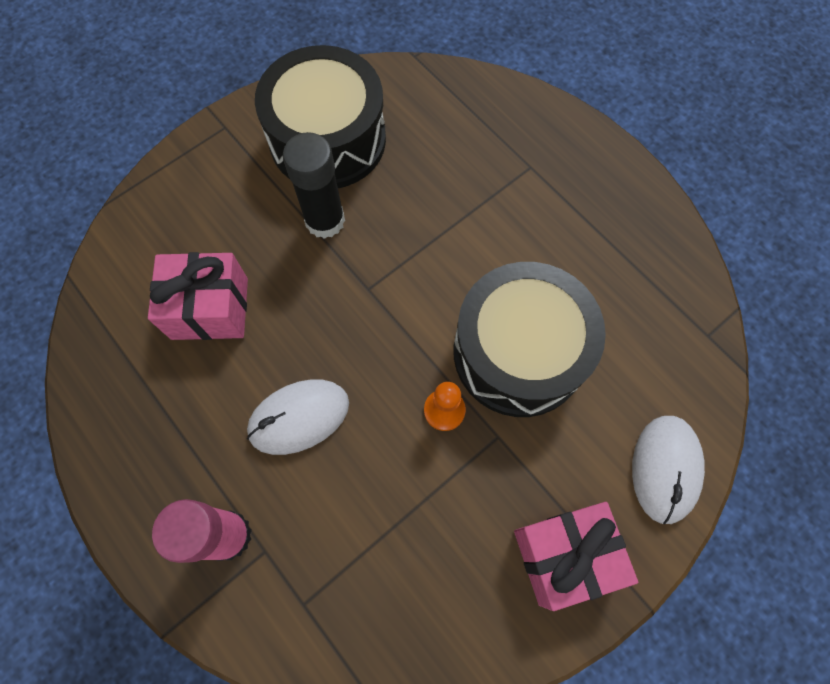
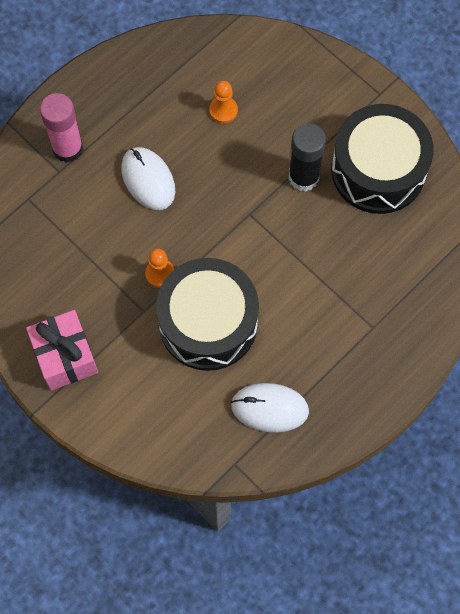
camera: 85 degrees right, 0 degrees up
(210, 308) = (223, 110): pink gift -> orange pawn
(665, 469) = (128, 426): white mouse -> white mouse (269, 408)

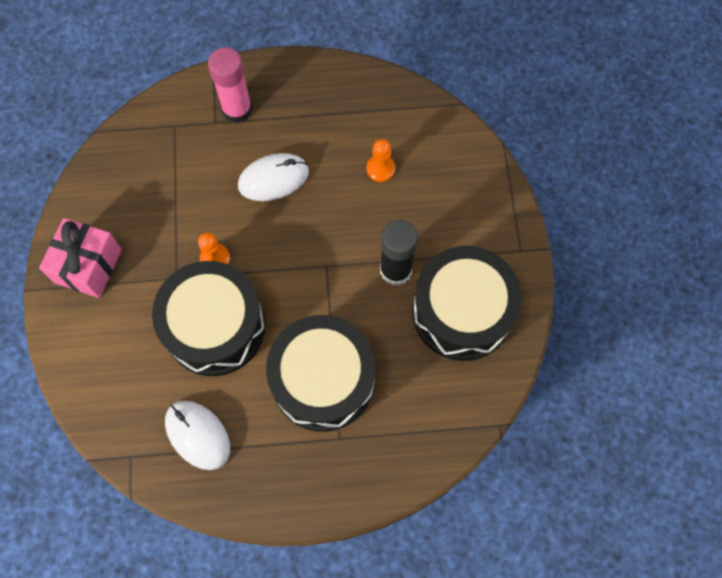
camera: 40 degrees right, 0 degrees up
(148, 180) = (273, 179): white mouse -> white mouse turned 60 degrees clockwise
(323, 296) = (323, 380): none -> black drum

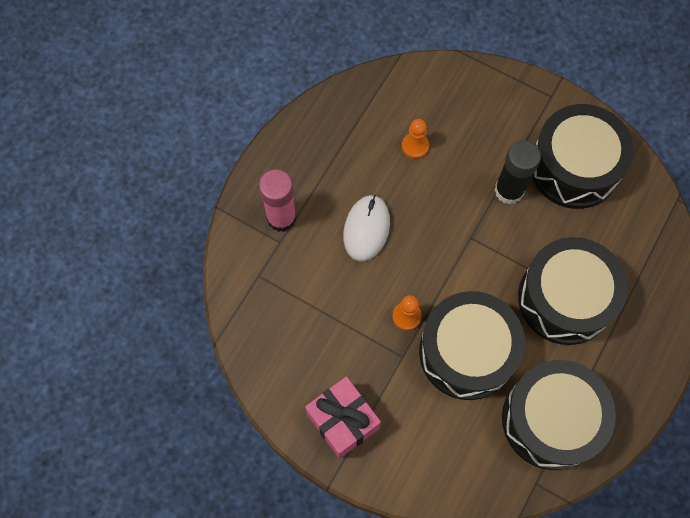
camera: 55 degrees left, 0 degrees up
(197, 435) = (551, 420): white mouse -> black drum

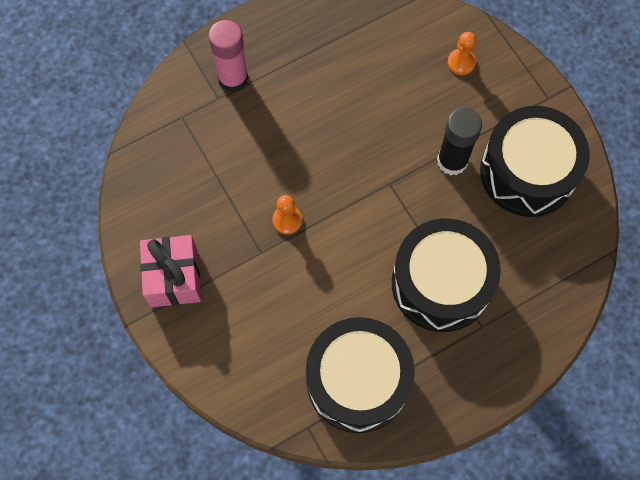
camera: 30 degrees right, 0 degrees up
(366, 229) = (300, 127): white mouse -> none
(415, 146) = (391, 78): orange pawn -> orange pawn (461, 63)
(467, 352) = (320, 280): black drum -> none

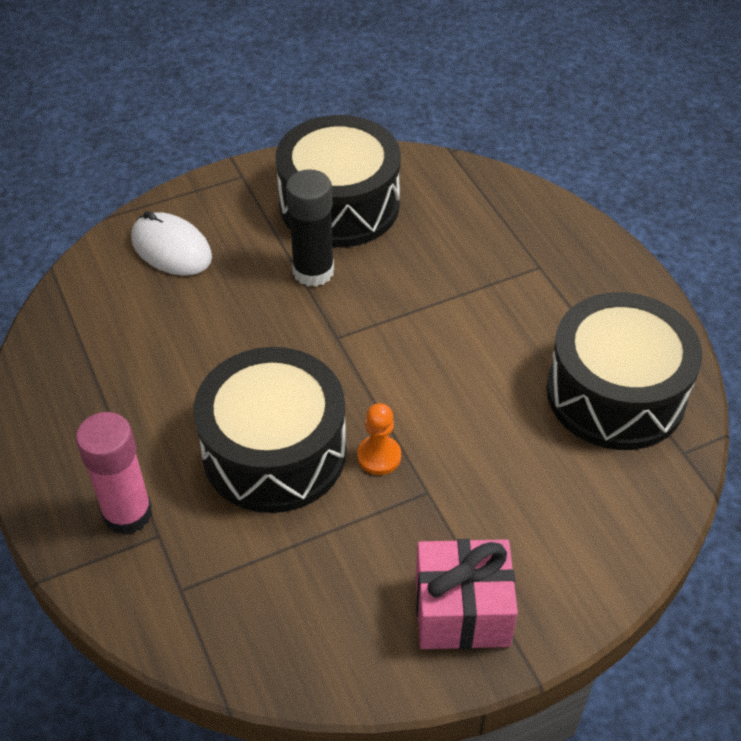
camera: 85 degrees left, 20 degrees down
(441, 283) = (482, 298): black drum -> black drum (274, 451)
(461, 63) = (171, 249): orange pawn -> white mouse

